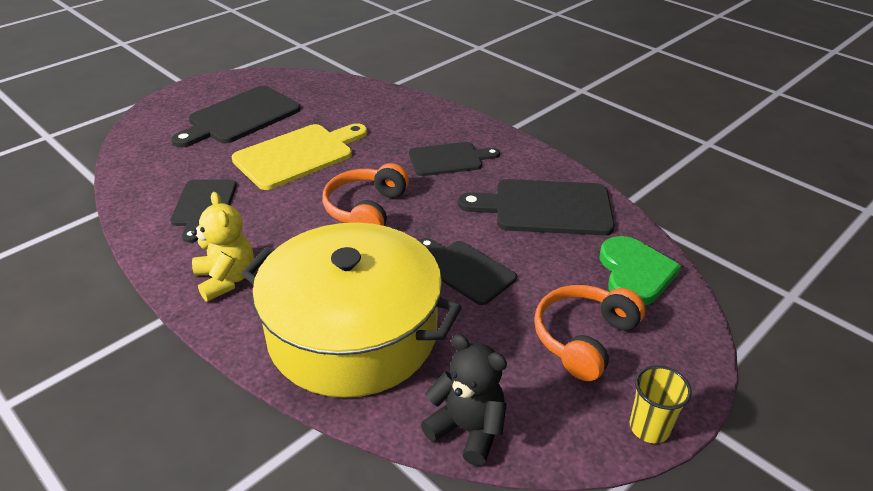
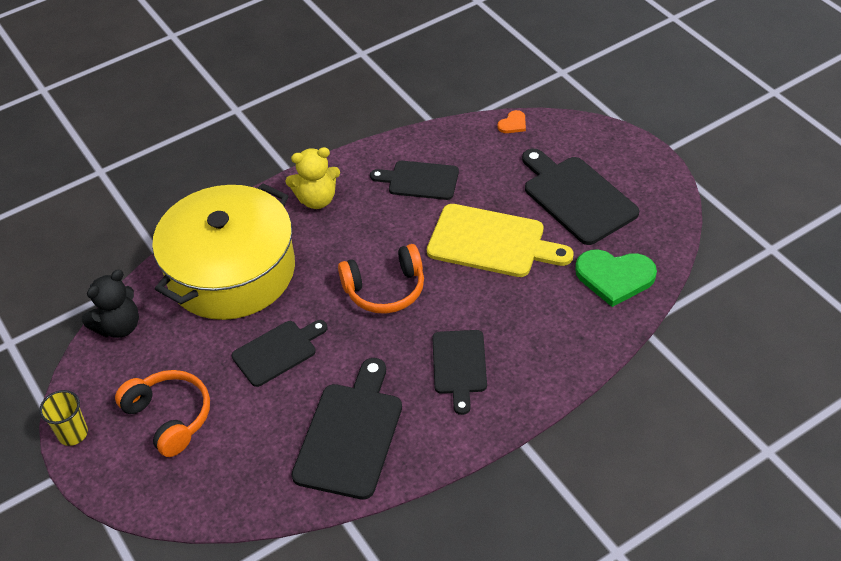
camera: 105 degrees right, 10 degrees up
(125, 156) = (513, 124): none -> orange heart
(298, 155) = (491, 242): yellow cutting board -> yellow cutting board turned 45 degrees counterclockwise
(366, 210) = (385, 289): orange headphones -> orange headphones turned 135 degrees clockwise
(635, 273) = (230, 482): green heart -> green heart (614, 277)

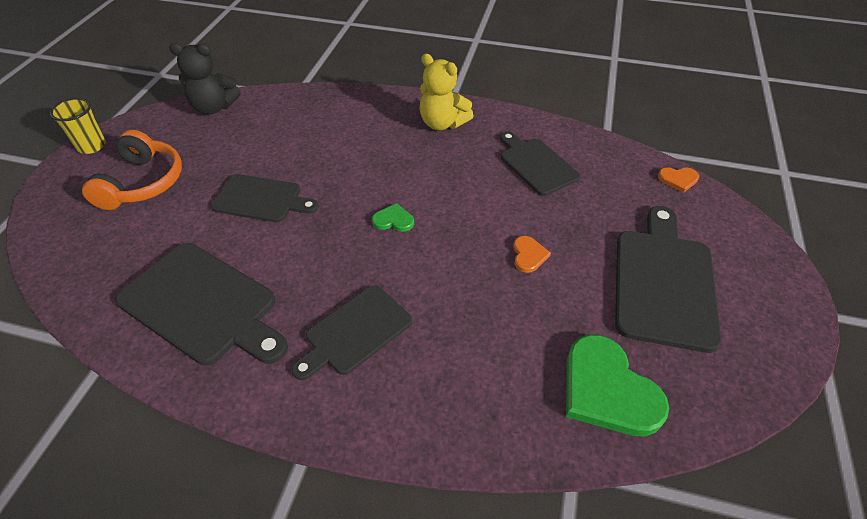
camera: 45 degrees right, 0 degrees up
(231, 271) = (320, 126): yellow pot -> none
(350, 435) = (202, 305): black cutting board -> black cutting board turned 60 degrees clockwise
(385, 289) = (393, 220): orange headphones -> green heart
(491, 242) = (528, 255): yellow cutting board -> orange heart

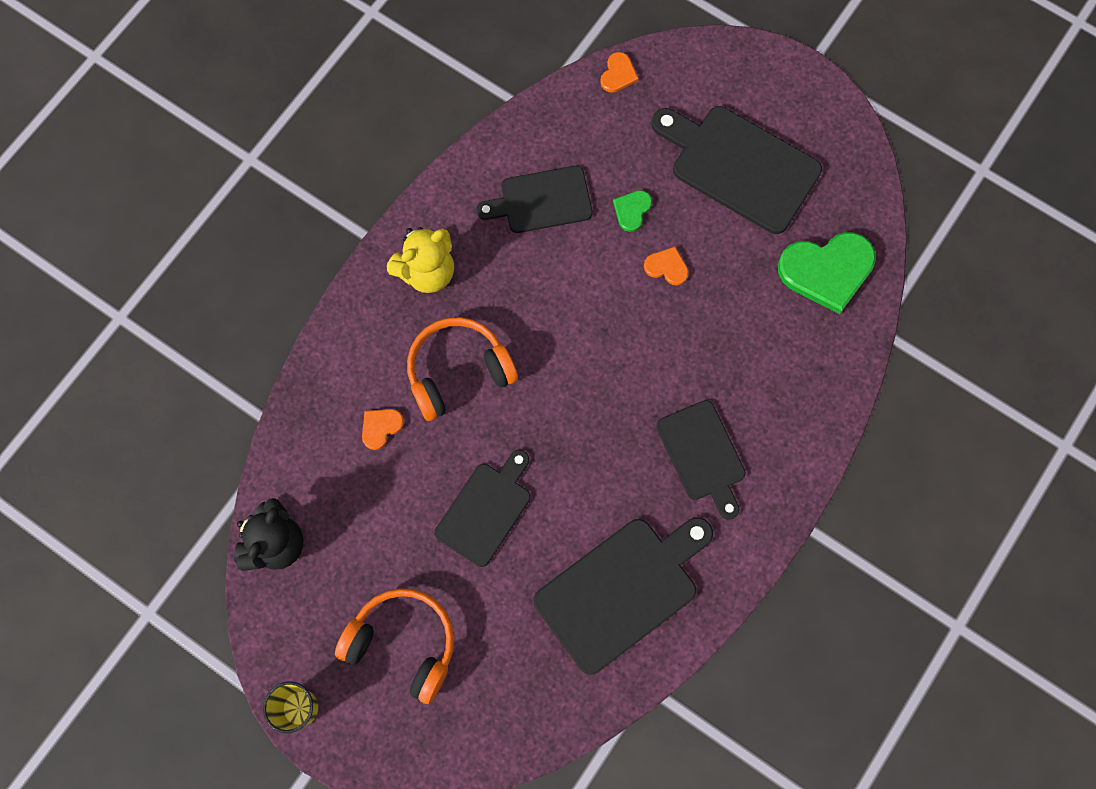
camera: 70 degrees left, 25 degrees up
(313, 131) = (381, 427): none -> orange heart
(371, 157) = (458, 372): none -> orange headphones
(393, 220) = (571, 378): green heart -> green heart (632, 210)

